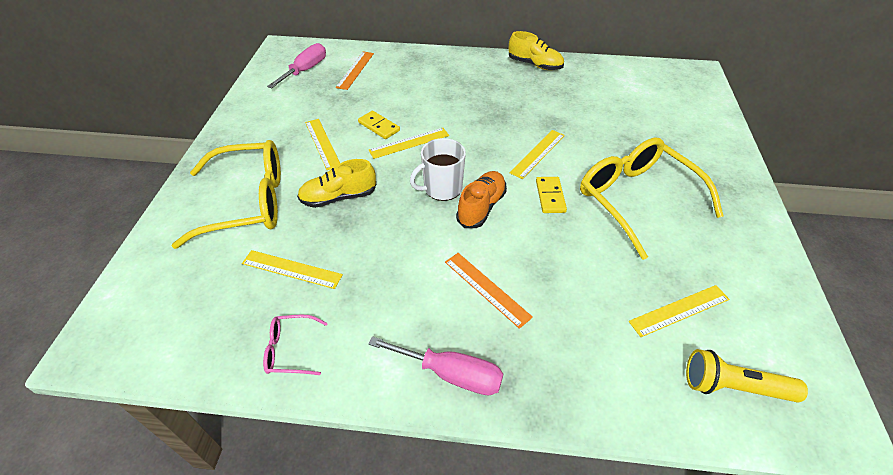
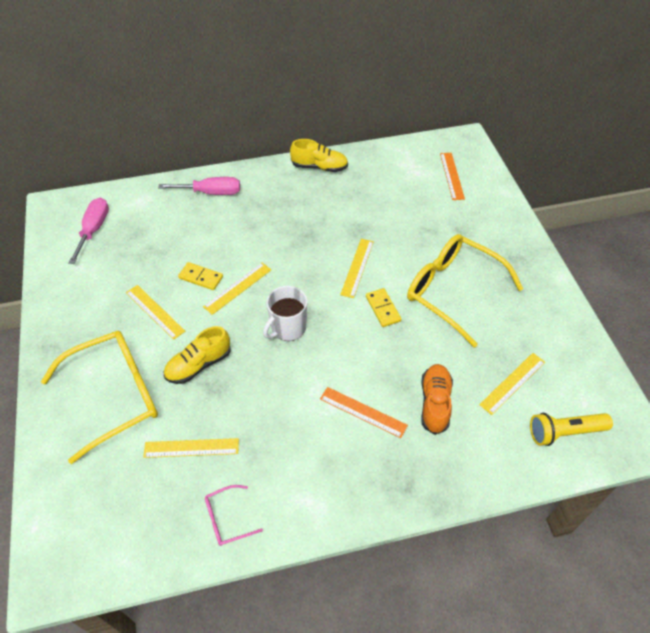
camera: 20 degrees left, 5 degrees up
(355, 70) = (146, 216): orange ruler -> orange ruler (451, 176)
(451, 374) = (363, 493): pink screwdriver -> pink screwdriver (211, 193)
(481, 207) = (329, 336): orange shoe -> orange shoe (435, 403)

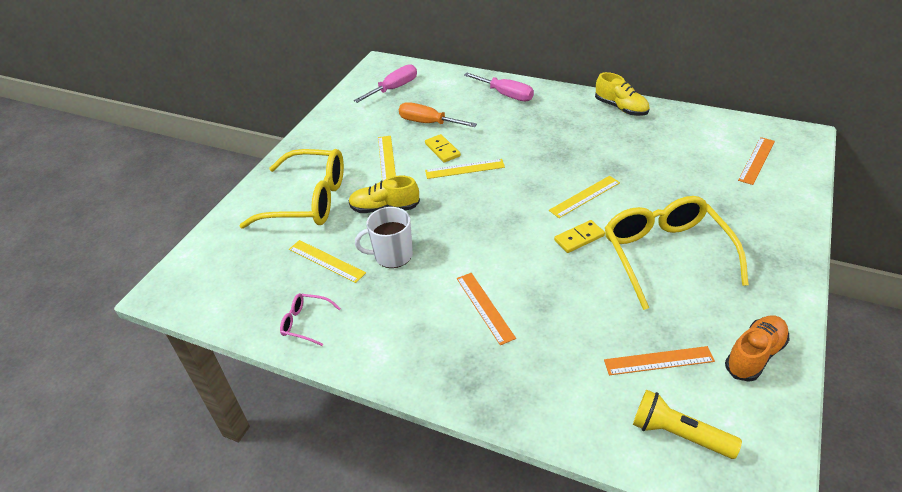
camera: 40 degrees right, 10 degrees down
(162, 254) = (428, 123): none -> orange screwdriver
(288, 328) = (479, 214): white mug -> white mug (392, 255)
(383, 309) = (579, 238): yellow domino -> yellow domino turned 45 degrees clockwise
(435, 403) = (559, 335): orange shoe -> orange shoe (754, 355)
(512, 383) = (658, 361): yellow ruler -> orange ruler

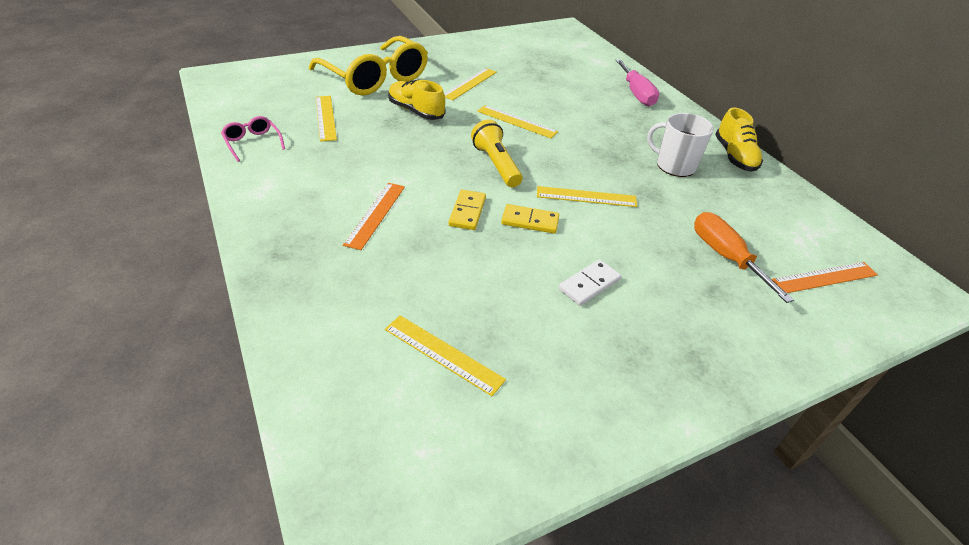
camera: 35 degrees right, 0 degrees up
(392, 255) = (371, 141): white mug -> white mug (674, 165)
(394, 88) = (549, 46): pink screwdriver -> none
(428, 123) = (539, 79): orange screwdriver -> orange screwdriver (725, 256)
(442, 150) = (520, 101): yellow domino -> yellow domino (467, 212)
(658, 361) = (443, 354): orange ruler -> yellow ruler
(665, 254) = (589, 284): yellow glasses -> white domino
(678, 434) = (363, 420): yellow flashlight -> yellow flashlight (496, 164)
(754, 355) = (540, 424): orange shoe -> none

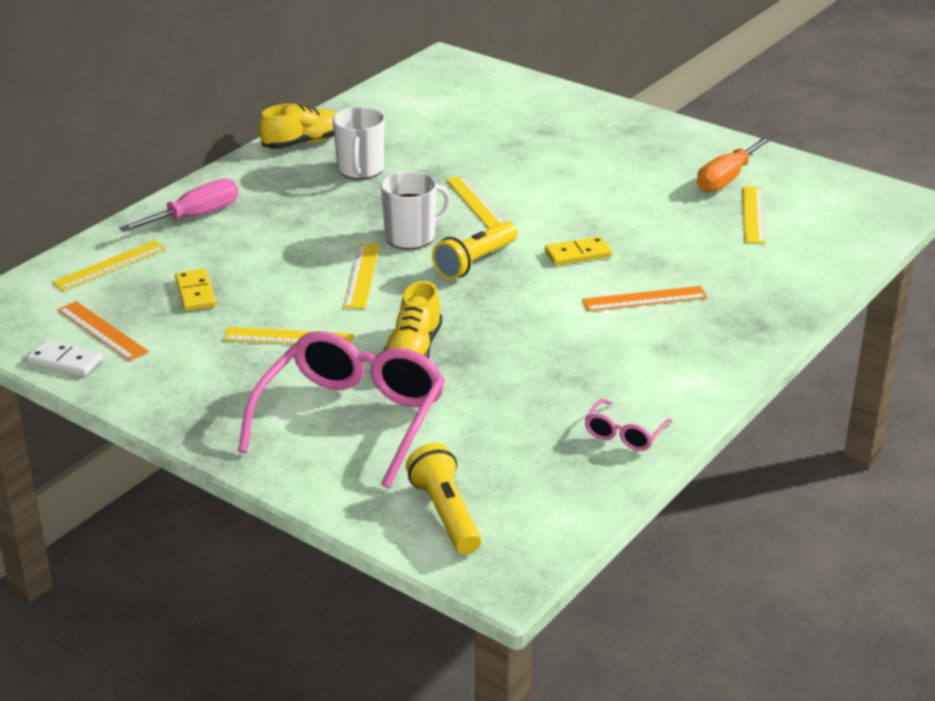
camera: 115 degrees left, 10 degrees down
(273, 76) = (445, 514): none -> yellow flashlight
(325, 118) = (506, 410): yellow ruler -> yellow ruler (110, 266)
(375, 78) = (352, 419): yellow glasses -> pink glasses
(530, 221) = (552, 220): yellow domino -> yellow domino (195, 293)
(553, 153) = (411, 237): none -> white mug
(589, 284) = (604, 178): white domino -> white domino (65, 361)
(725, 256) = (493, 131): orange screwdriver -> orange screwdriver (726, 179)
(825, 277) = (472, 93): orange ruler -> orange ruler (102, 331)

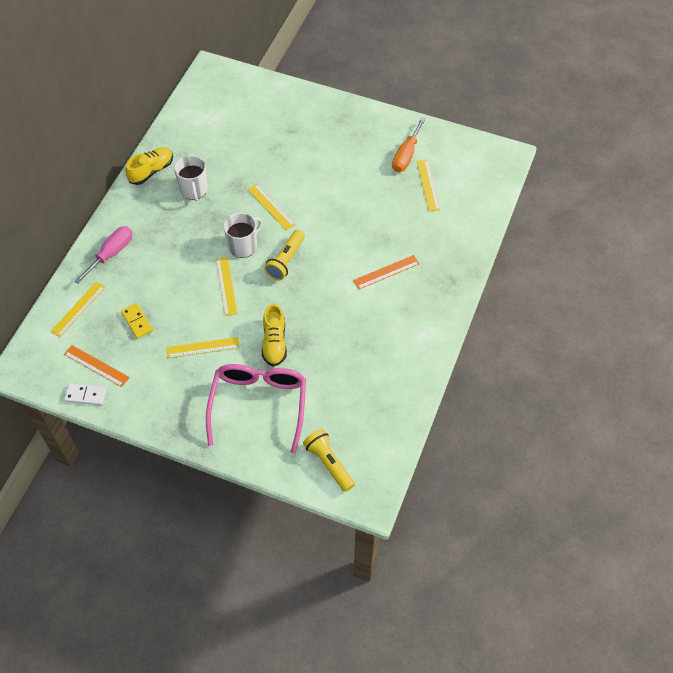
camera: 15 degrees left, 25 degrees up
(578, 254) = (340, 241): yellow domino -> none
(624, 434) = (402, 383): pink glasses -> none

